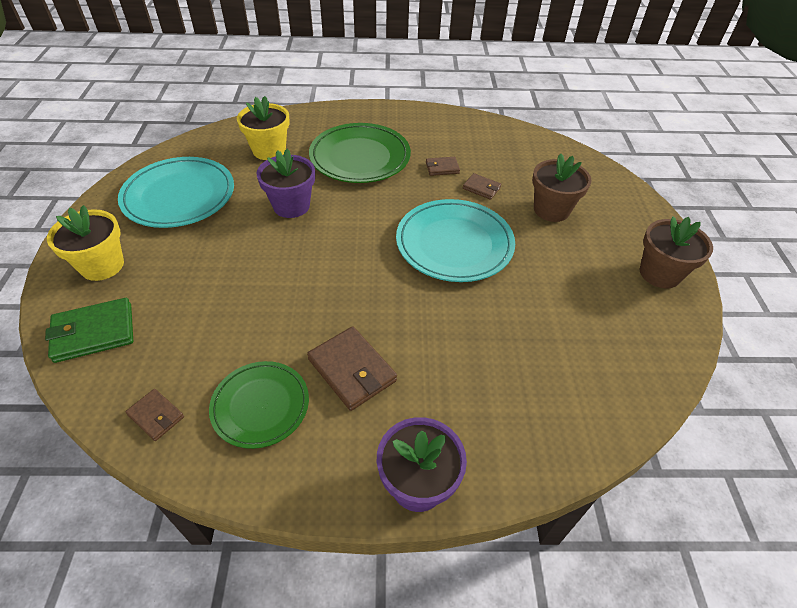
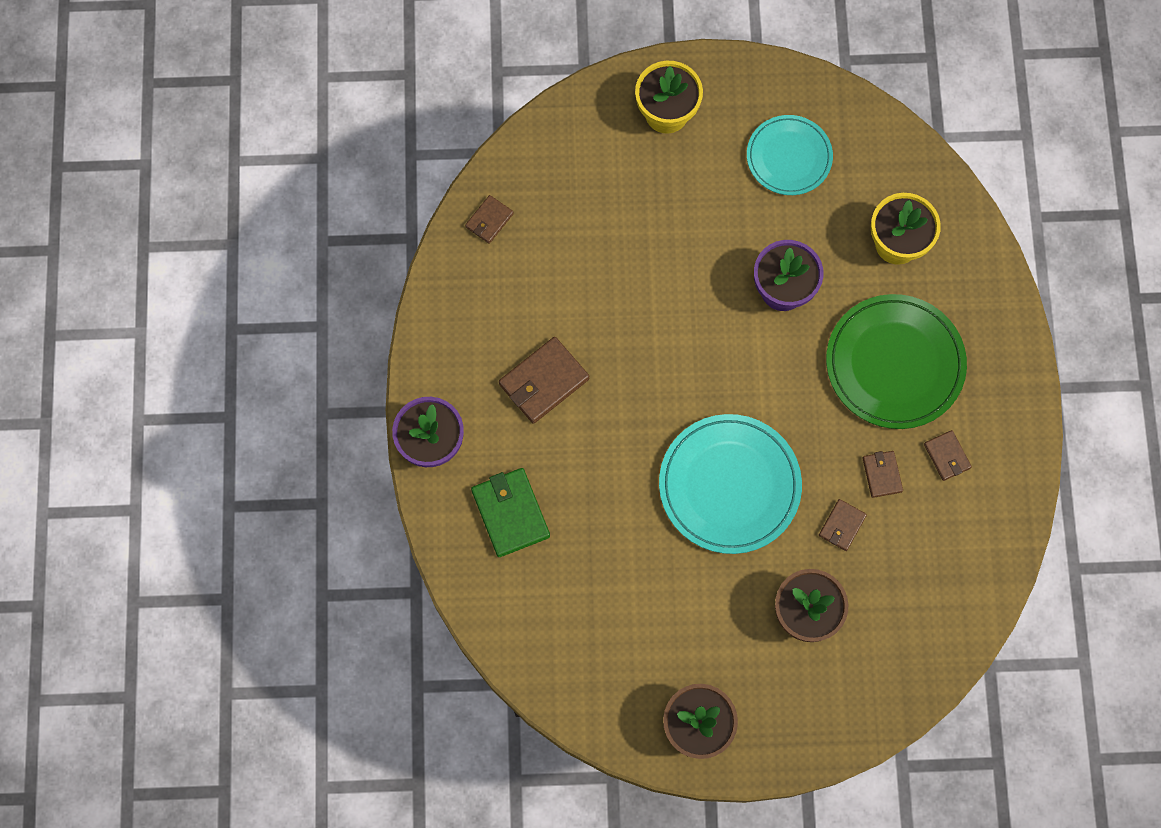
camera: 90 degrees right, 25 degrees up
(94, 332) = (577, 137): green wallet -> green wallet (510, 513)
(179, 196) = (789, 157): turquoise plate -> turquoise plate, size x0.64
(260, 406) = (502, 305): green plate -> none
(428, 141) = (946, 456): none -> brown wallet

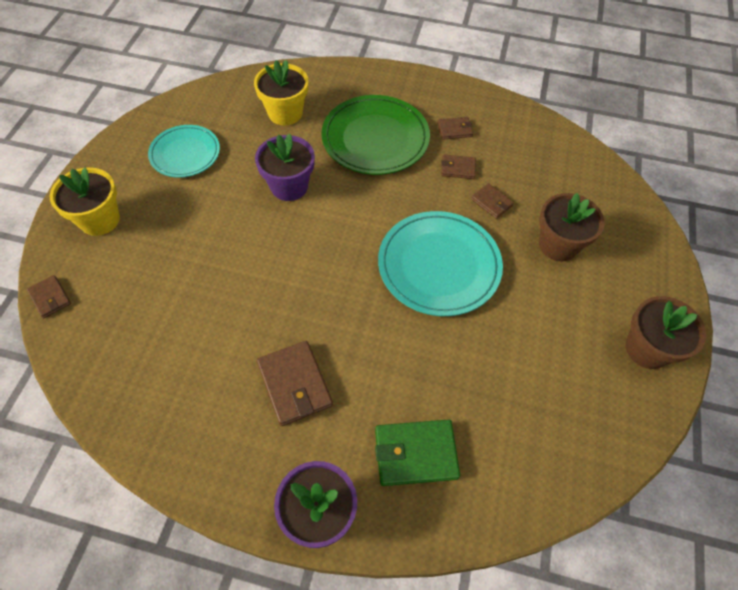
camera: 75 degrees left, 15 degrees down
(489, 220) = (113, 388): brown wallet -> brown wallet (50, 298)

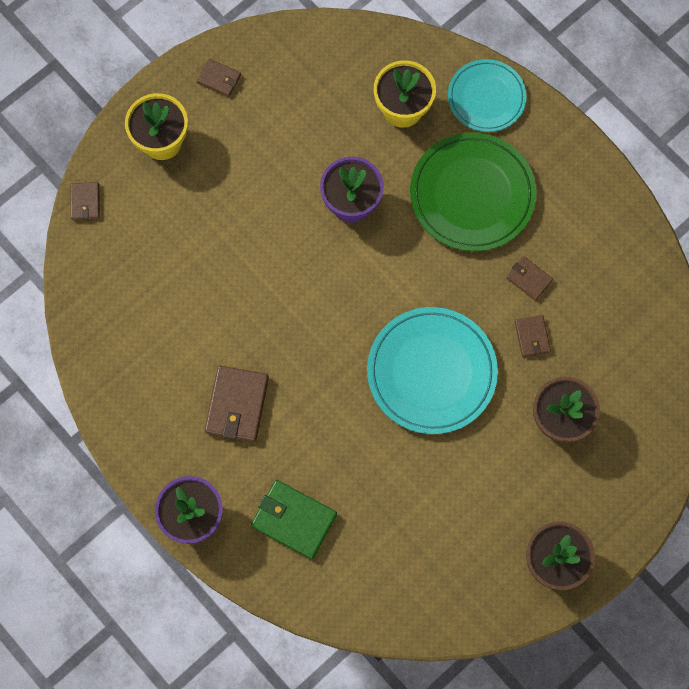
camera: 35 degrees right, 15 degrees up
(185, 154) = (276, 106): turquoise plate -> turquoise plate (486, 97)
(454, 130) = (561, 231): brown wallet -> brown wallet (219, 79)

